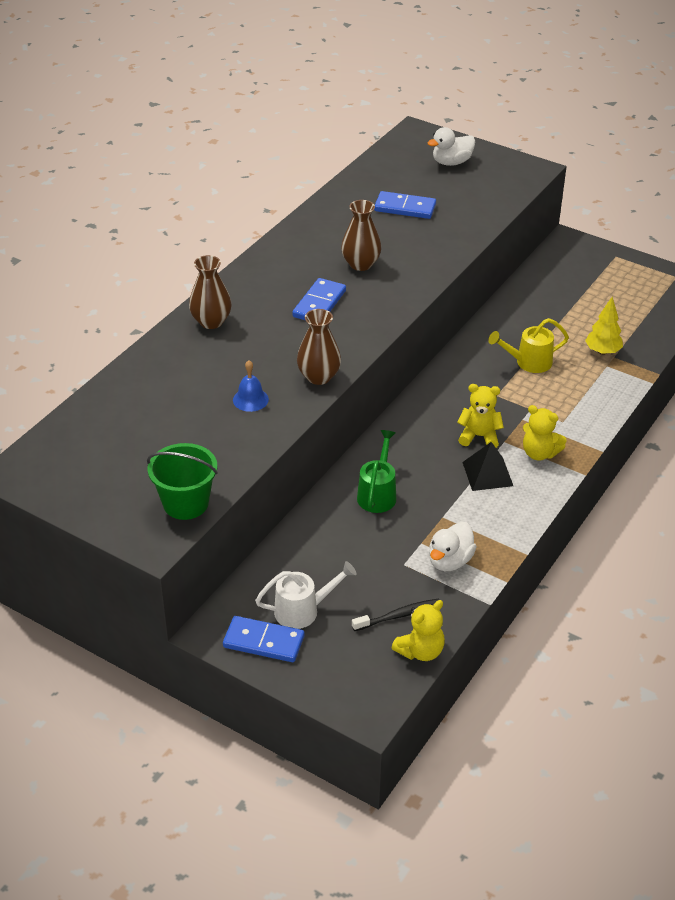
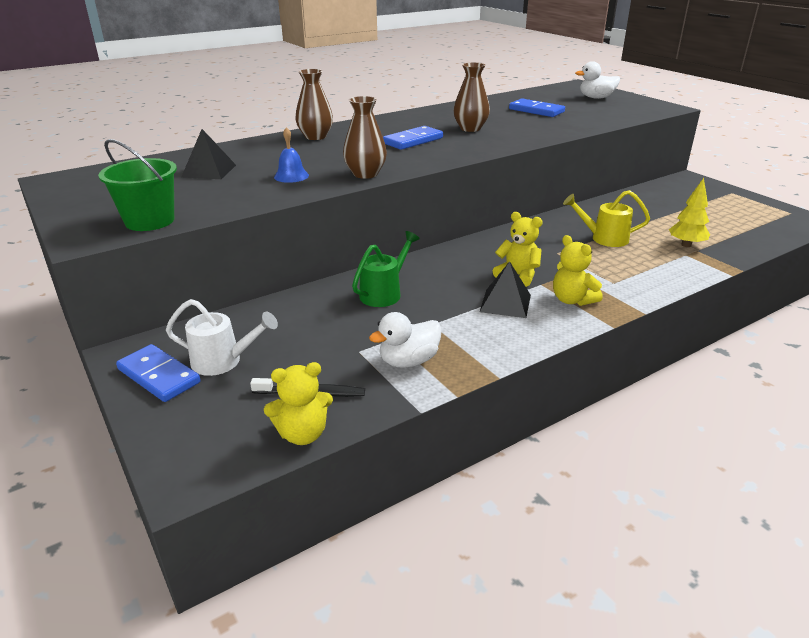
camera: 25 degrees right, 10 degrees down
(160, 414) = (209, 171): none -> black pyramid

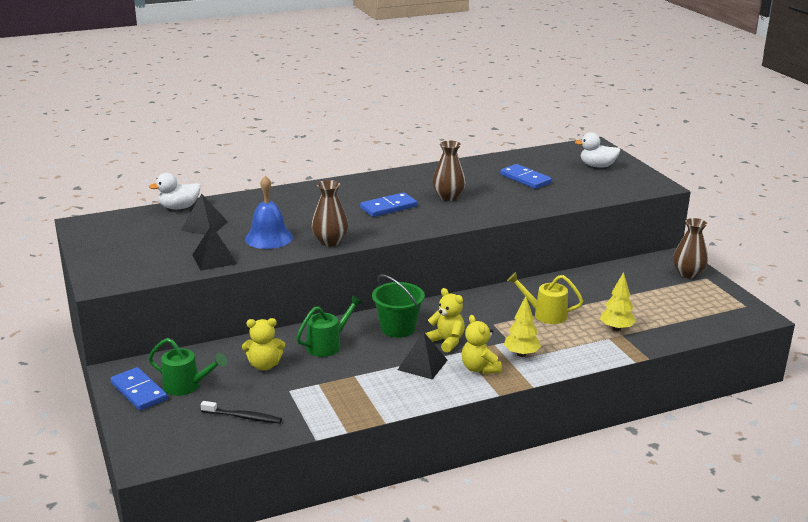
camera: 10 degrees right, 5 degrees down
(150, 221) = (149, 272): green bucket -> green bucket (398, 328)
(223, 361) = (187, 386): white watering can -> green watering can
(232, 201) = (214, 259): none -> black pyramid
(291, 176) = (269, 238): blue bell -> blue bell, size x1.64
(303, 434) = (228, 443): yellow teddy bear -> yellow teddy bear (264, 365)
(315, 137) = (305, 195): brown vase -> brown vase (688, 274)
(408, 361) = (323, 402): white duck -> white duck (179, 207)
(607, 280) = (521, 354): none -> yellow tree

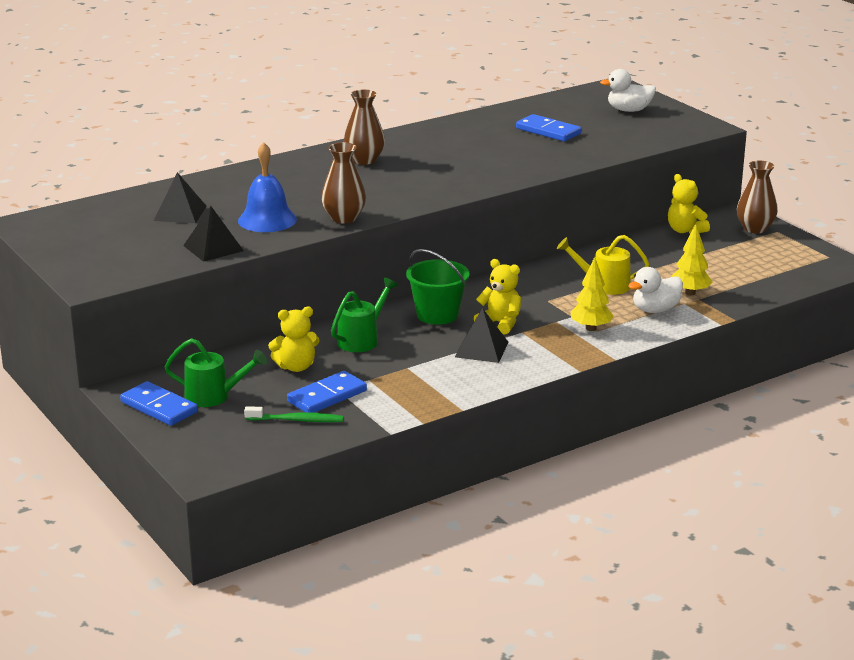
camera: 10 degrees left, 0 degrees up
(179, 207) = (136, 195): white duck -> white duck (655, 310)
(243, 417) = (296, 420): black toothbrush -> green toothbrush
(388, 207) = (396, 175): blue domino -> blue domino (327, 396)
(448, 197) = (464, 158): brown vase -> brown vase (364, 160)
(479, 368) = (548, 347): yellow teddy bear -> yellow teddy bear (685, 230)

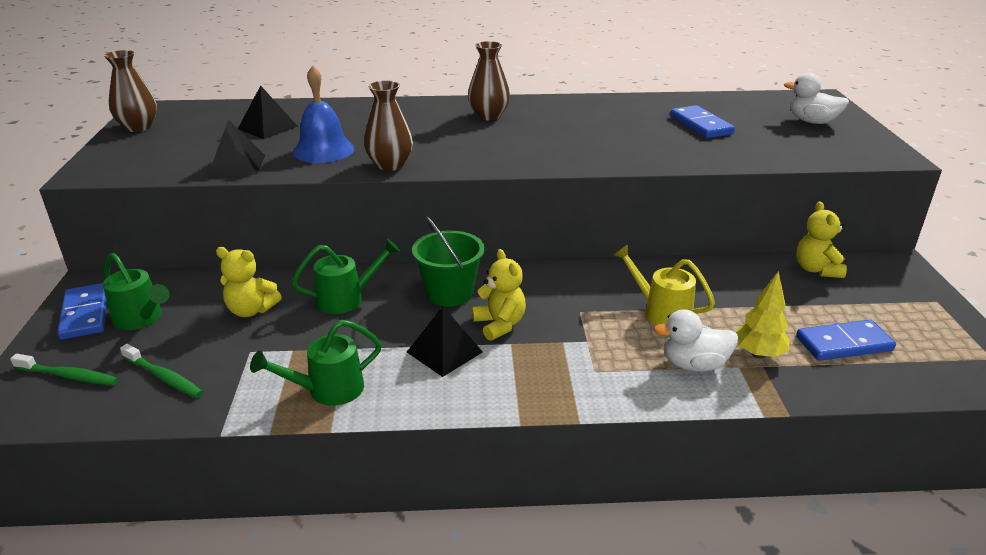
camera: 30 degrees right, 5 degrees up
(220, 441) = (68, 376): none -> green toothbrush
(327, 396) = (229, 357): blue domino -> blue domino (844, 344)
(429, 392) = (327, 390): none -> green watering can
(590, 328) = (592, 365): yellow tree -> none
(755, 228) = (909, 290): brown vase -> brown vase (138, 127)

